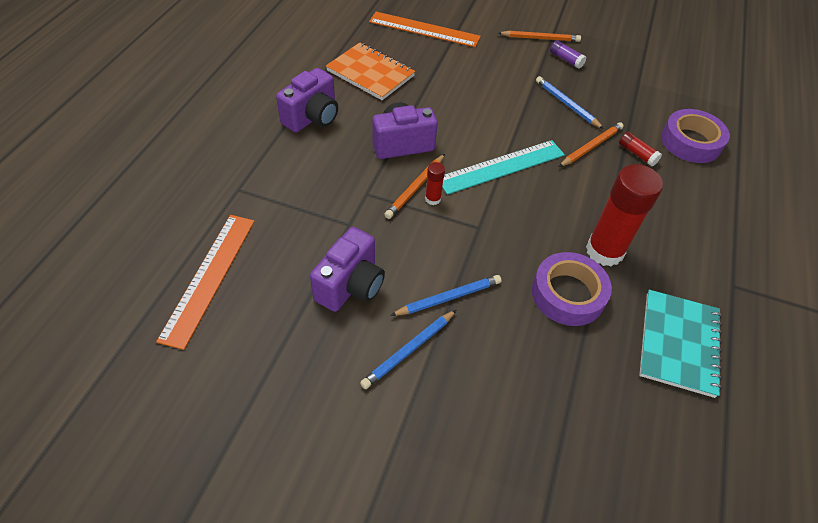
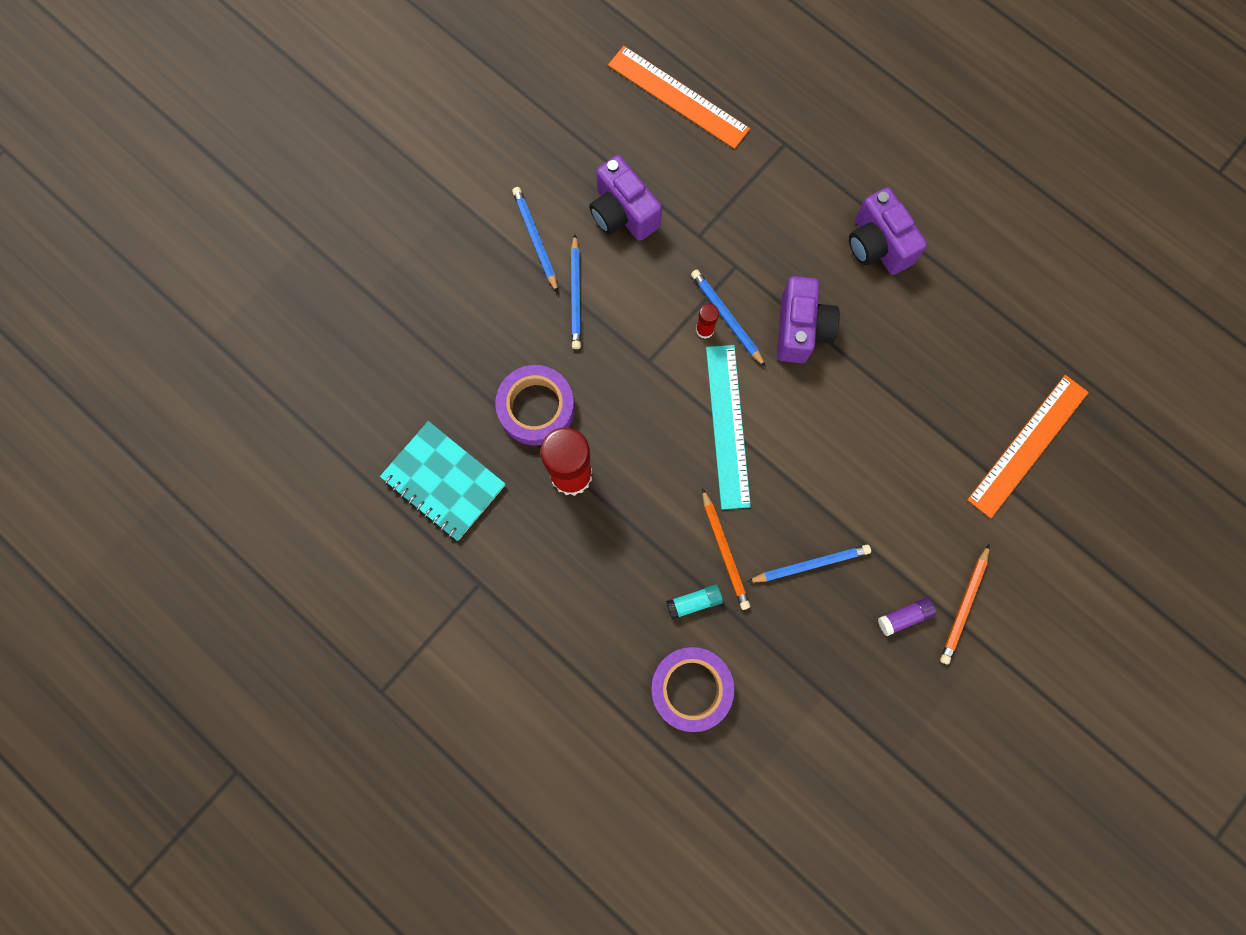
camera: 115 degrees right, 25 degrees up
(370, 73) = (945, 338): orange notebook -> none
(415, 188) = (726, 318): orange pencil -> blue pencil
(637, 154) = (694, 602): red glue stick -> turquoise glue stick

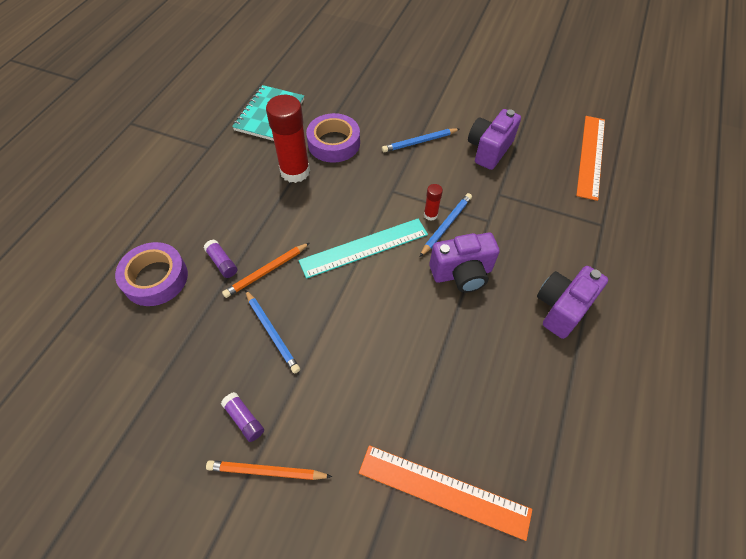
camera: 70 degrees right, 20 degrees down
(535, 239) = (445, 114): blue pencil -> none
(694, 602) = (222, 263): turquoise glue stick -> purple glue stick

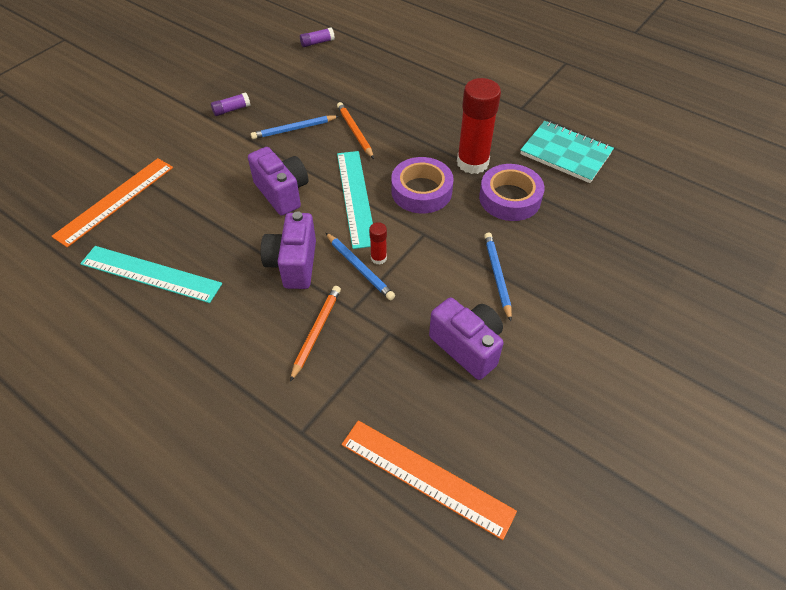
camera: 105 degrees right, 5 degrees down
(155, 278) = (373, 74): purple tape -> purple tape (421, 191)
(222, 263) = (375, 108): purple glue stick -> purple glue stick (317, 42)
(266, 471) = (189, 116): orange pencil -> orange pencil (316, 332)
(525, 394) = (150, 274): none -> turquoise ruler
(561, 308) = (214, 337): purple camera -> purple camera (282, 193)

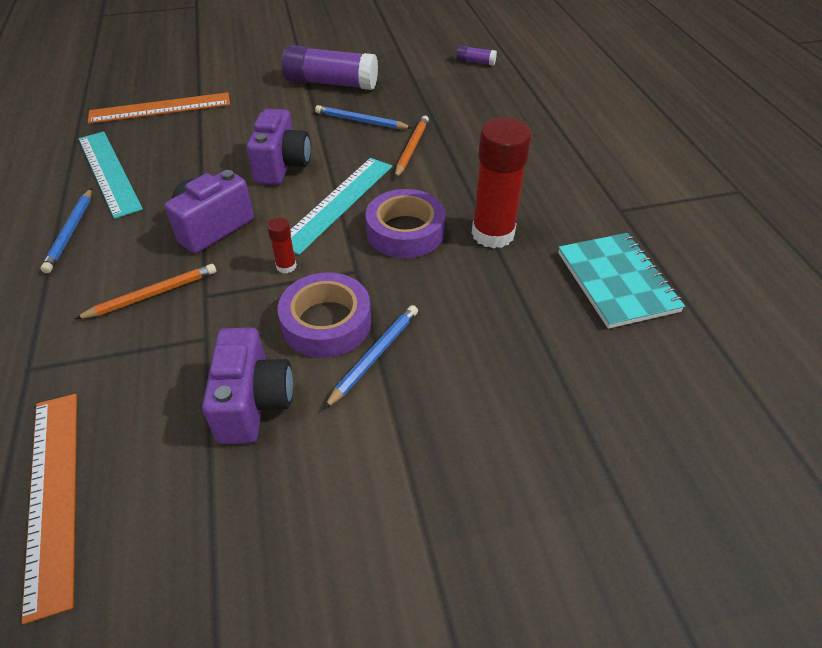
camera: 40 degrees right, 5 degrees down
(231, 110) = (331, 83): purple glue stick -> purple glue stick, size x2.24
(360, 268) = (259, 264): blue pencil -> blue pencil (71, 232)
(510, 198) = (489, 289): purple tape -> purple tape (326, 322)

